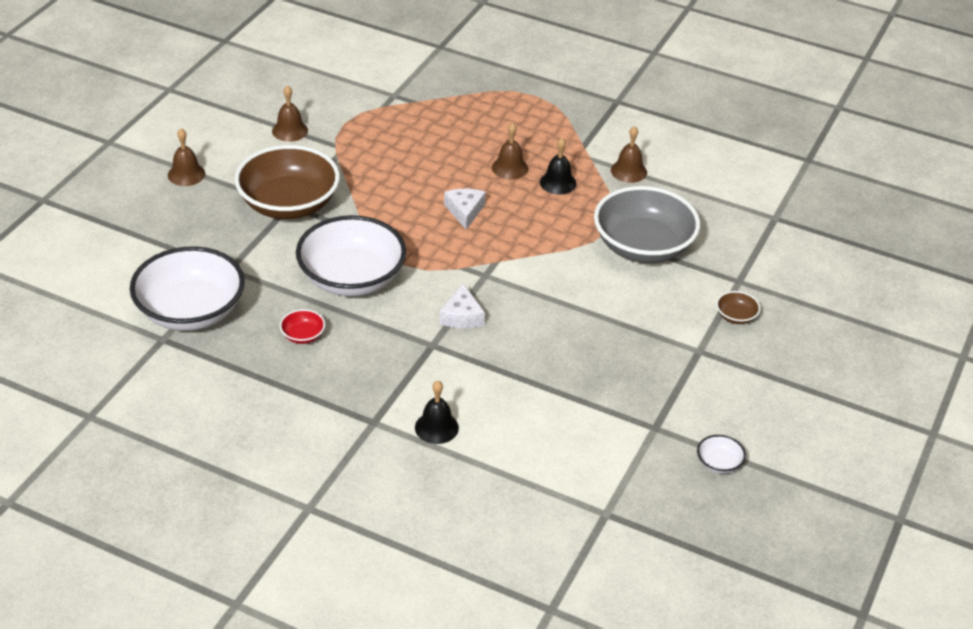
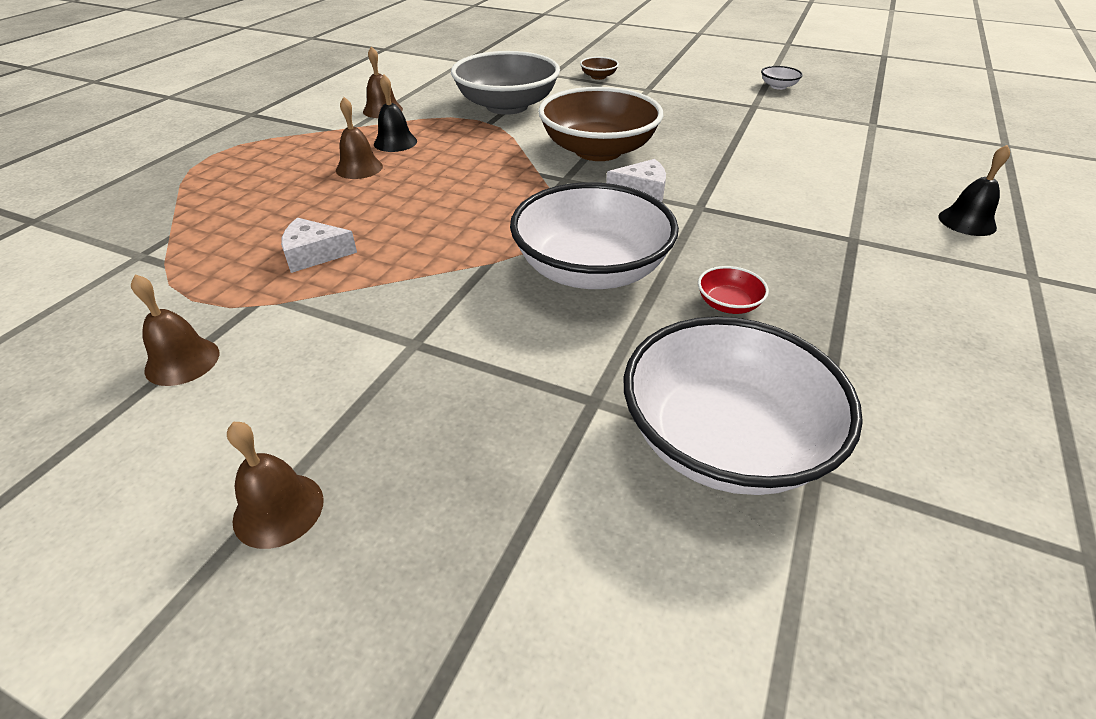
camera: 90 degrees left, 0 degrees up
(289, 204) = (410, 344): brown bowl -> brown bowl (598, 150)
(436, 427) = (831, 201): black bell -> black bell (967, 222)
(465, 211) = (443, 193): white cheese -> white cheese (314, 254)

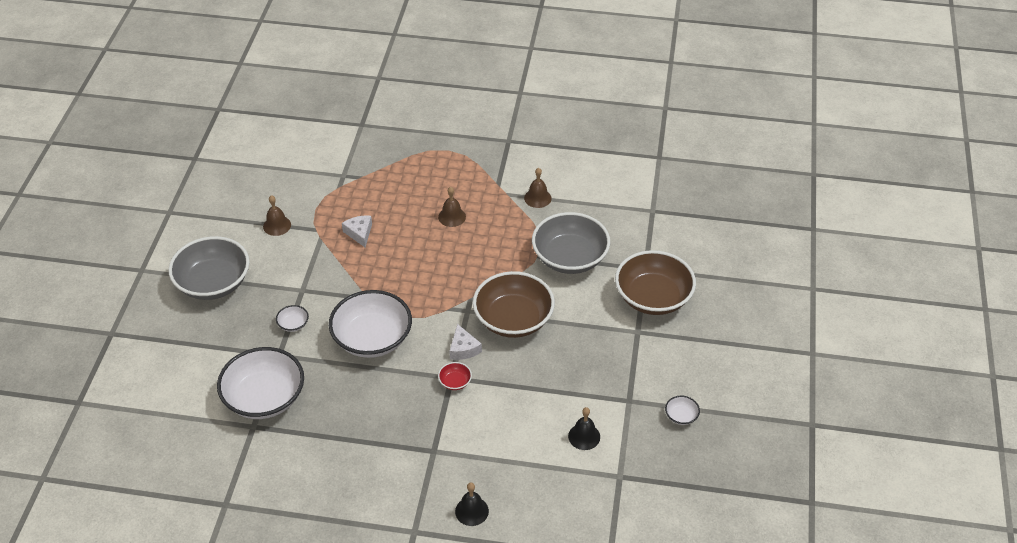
camera: 75 degrees right, 5 degrees up
(278, 509) = (213, 283): brown bell -> grey bowl
(395, 142) = (491, 220): black bell -> black bell (584, 436)
(509, 367) = (293, 324): none -> white bowl
(598, 76) = (653, 298): brown bowl -> brown bowl, size x2.50
(728, 304) = (355, 395): red bowl -> red bowl (455, 382)

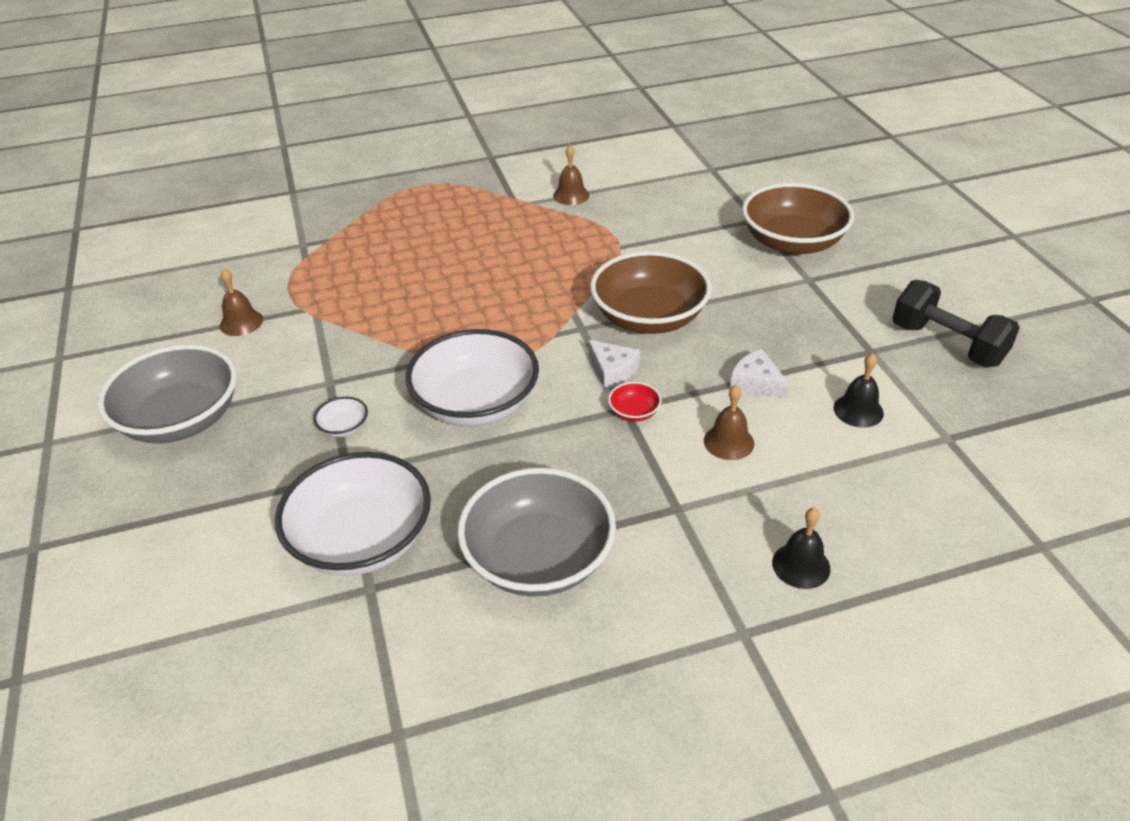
camera: 25 degrees left, 5 degrees down
(359, 233) = (368, 295): white cheese -> white cheese (756, 382)
(452, 217) = (480, 242): brown bell -> brown bell (728, 442)
(570, 258) = (660, 237): grey bowl -> grey bowl (539, 558)
(681, 416) = (947, 344): white bowl -> black dumbbell

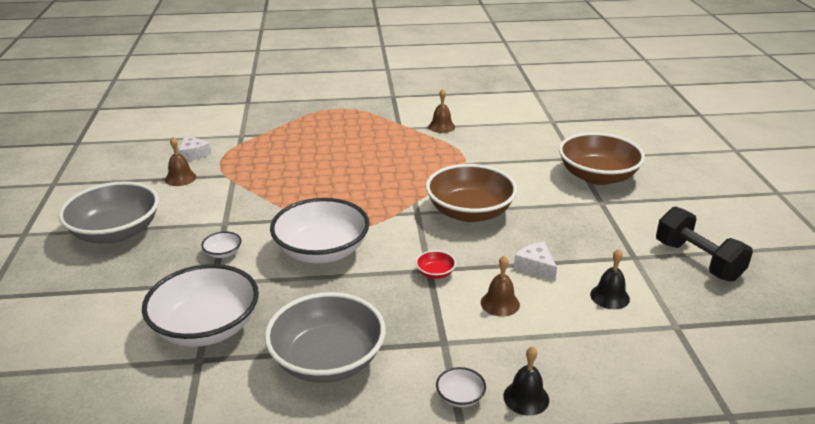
camera: 10 degrees right, 10 degrees down
(612, 370) = (429, 243): white cheese -> white cheese (193, 154)
(721, 579) = (460, 397): none -> white bowl

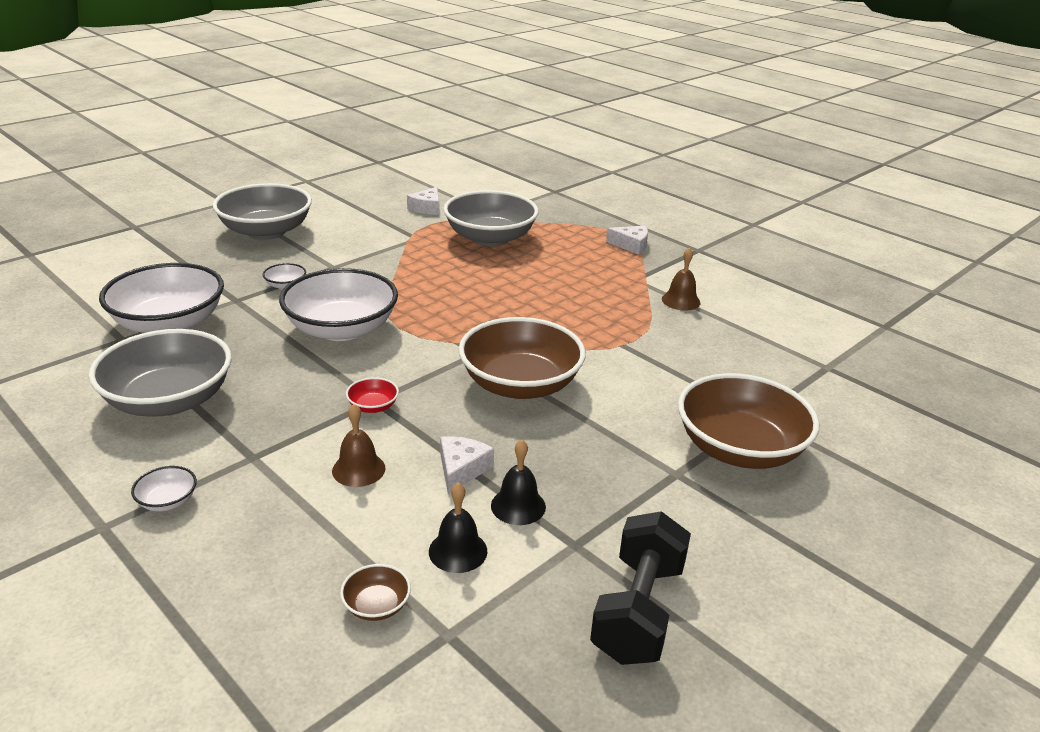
camera: 50 degrees right, 0 degrees up
(180, 178) = (380, 220): brown bell -> none
(277, 150) = (490, 238): none -> grey bowl
(358, 111) = (631, 245): none -> white cheese
(526, 397) = (197, 548): black bell -> black bell (518, 506)
(635, 342) = (376, 605): none -> brown bowl

